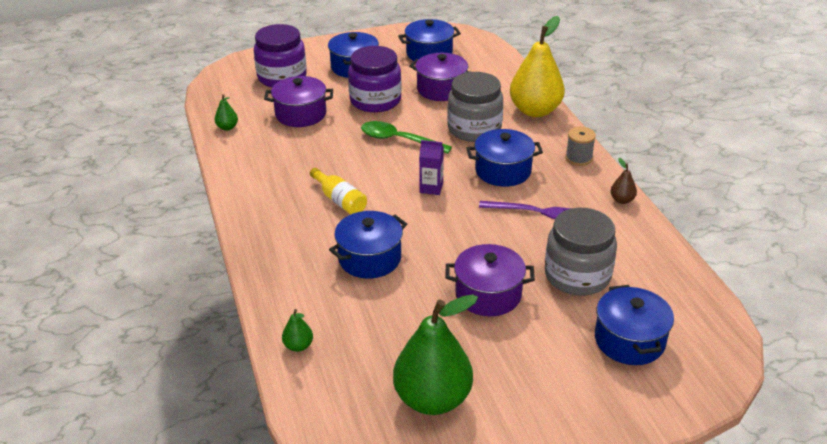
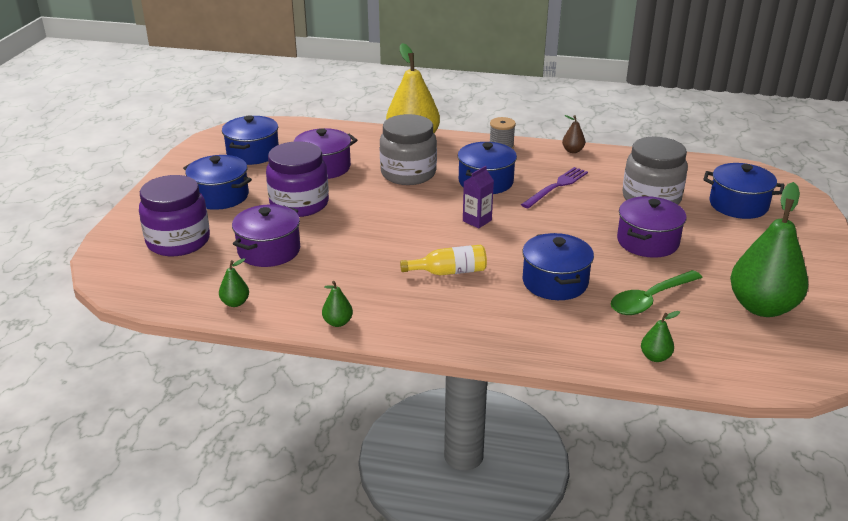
camera: 60 degrees left, 5 degrees down
(234, 175) = (338, 322): none -> green pear
(399, 140) = (383, 213): green spoon -> green spoon (650, 299)

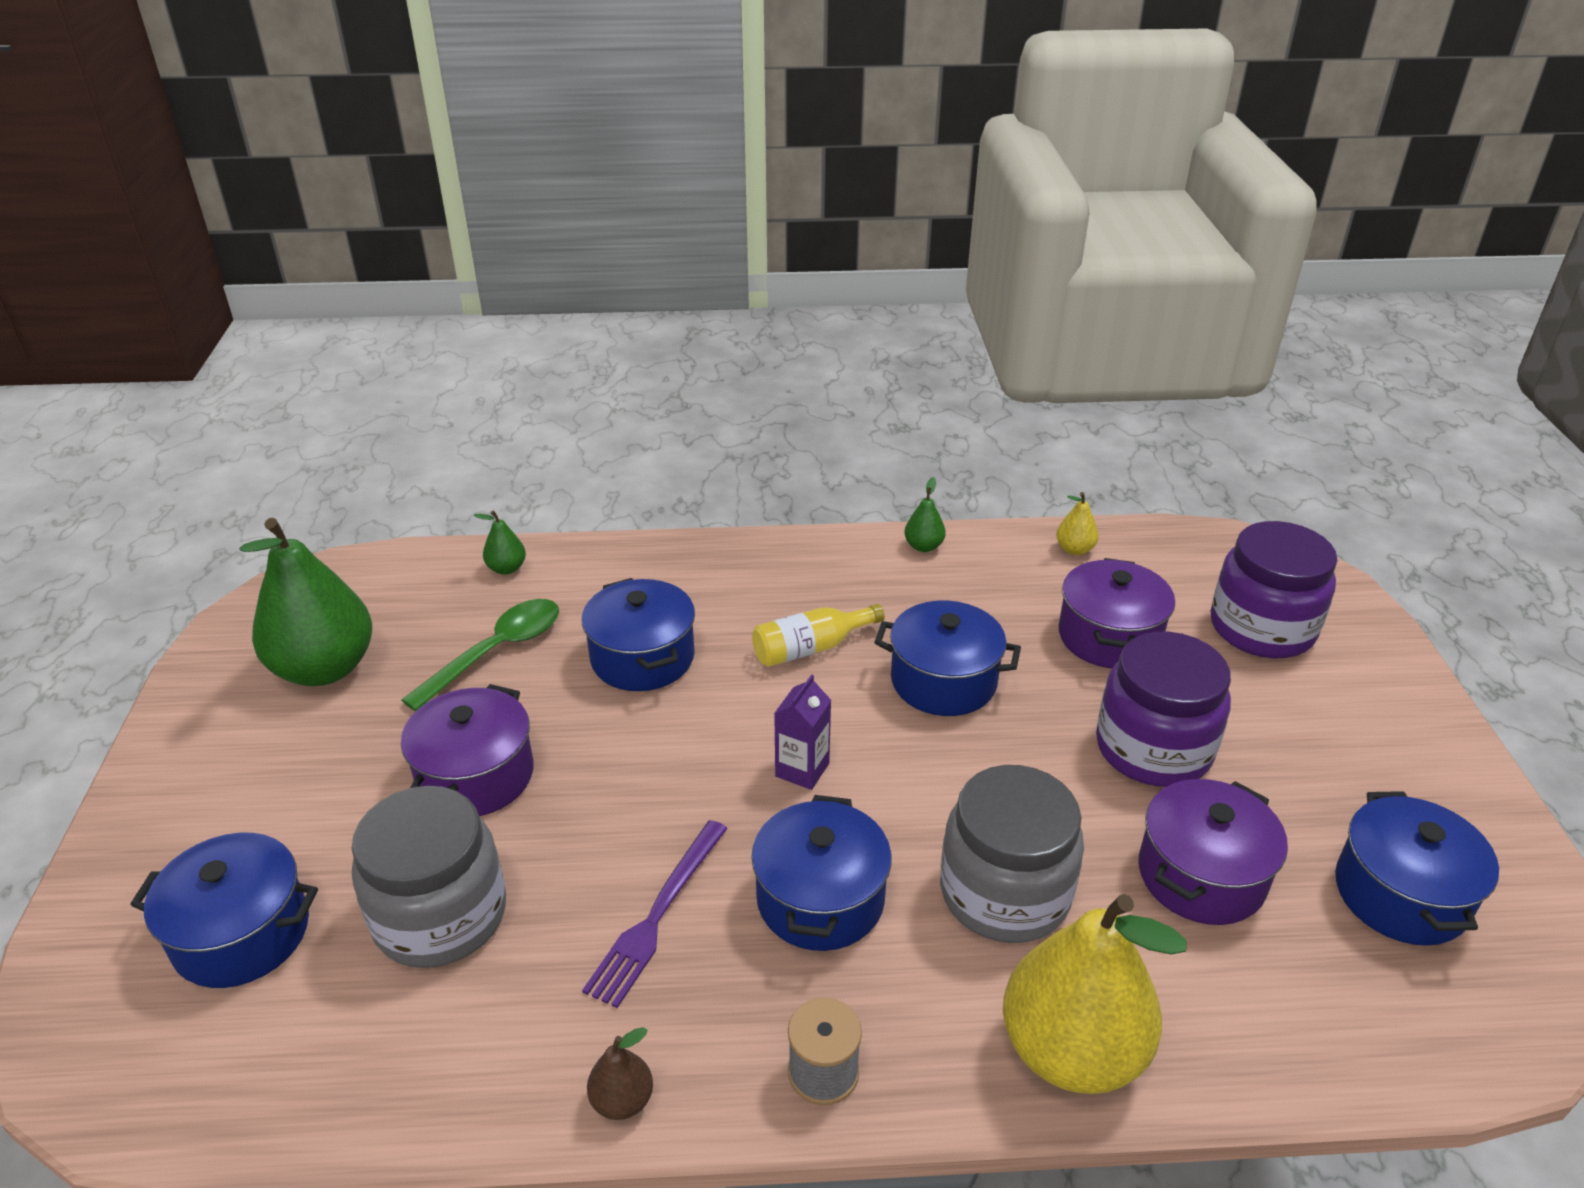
camera: 165 degrees right, 5 degrees up
(220, 196) = (1313, 740): blue pot -> blue pot (943, 681)
(235, 303) = (1074, 549): green pear -> yellow pear

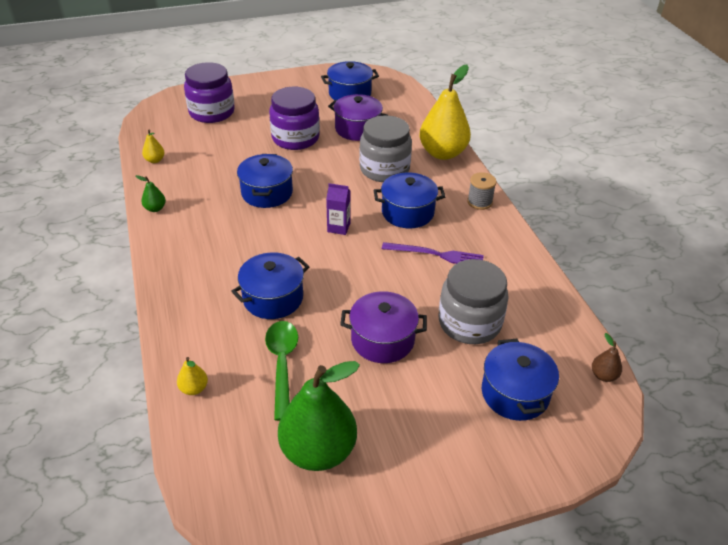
camera: 105 degrees left, 5 degrees up
(496, 652) = (282, 365): green spoon -> green spoon turned 60 degrees clockwise
(506, 568) = (194, 388): green pear -> yellow pear
(622, 1100) = (517, 246): brown pear -> brown pear (603, 375)
(811, 648) = (251, 237): yellow bottle -> none
(1109, 637) = (225, 149): purple pot -> none

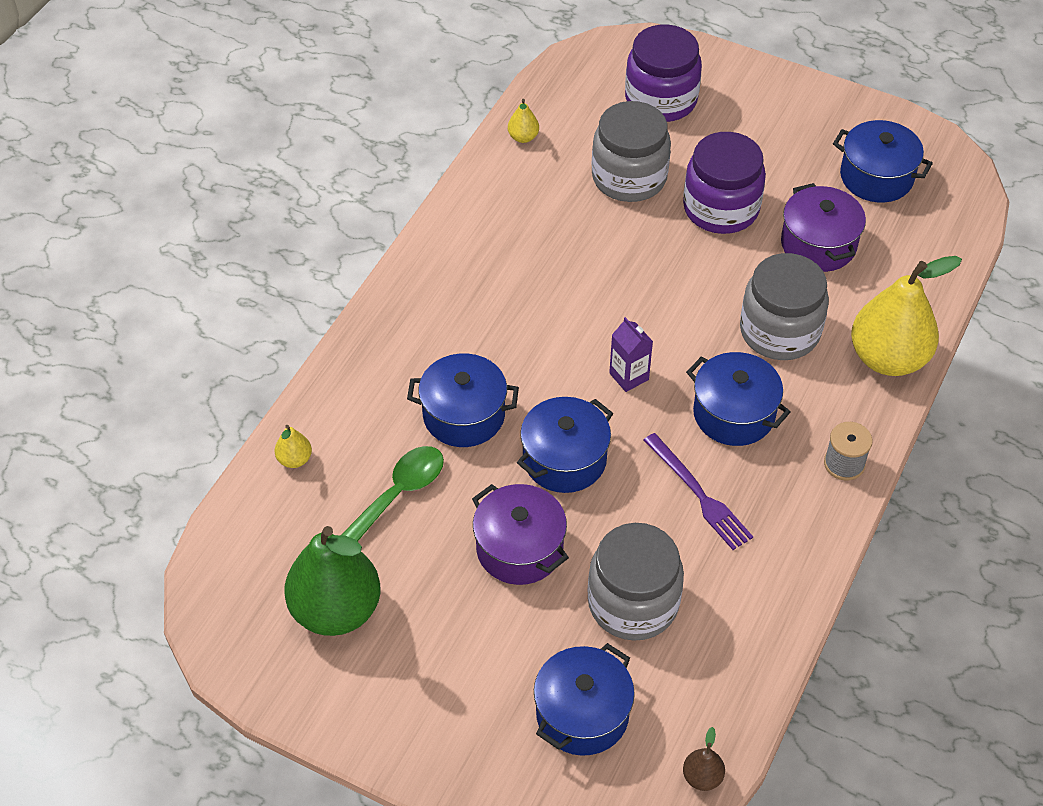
camera: 45 degrees right, 10 degrees up
(155, 208) = (459, 210): green pear -> none
(234, 149) = (629, 177): none -> grey jar
(267, 193) = (600, 270): blue pot -> blue pot (564, 459)

